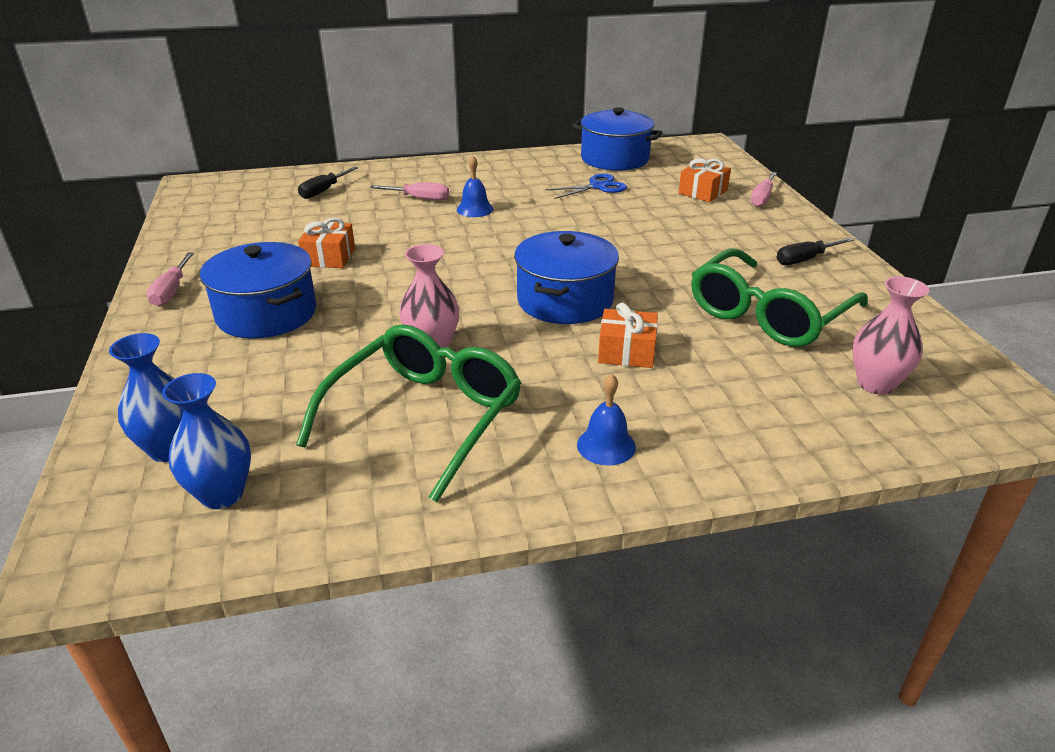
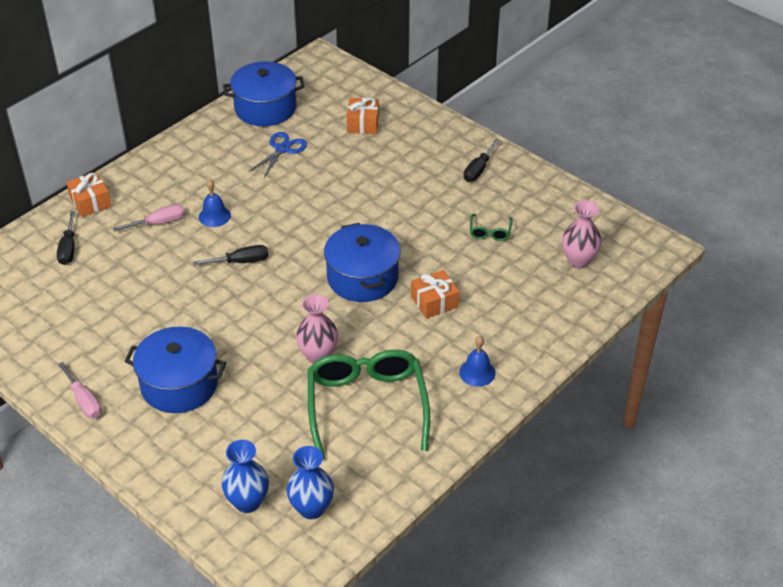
camera: 35 degrees left, 10 degrees up
(329, 257) = (160, 315): orange gift -> orange gift (90, 202)
(455, 246) = (241, 262): none -> black screwdriver
(762, 198) = (408, 113): pink screwdriver -> none
(767, 315) = (490, 232): green glasses -> green glasses, size x0.41

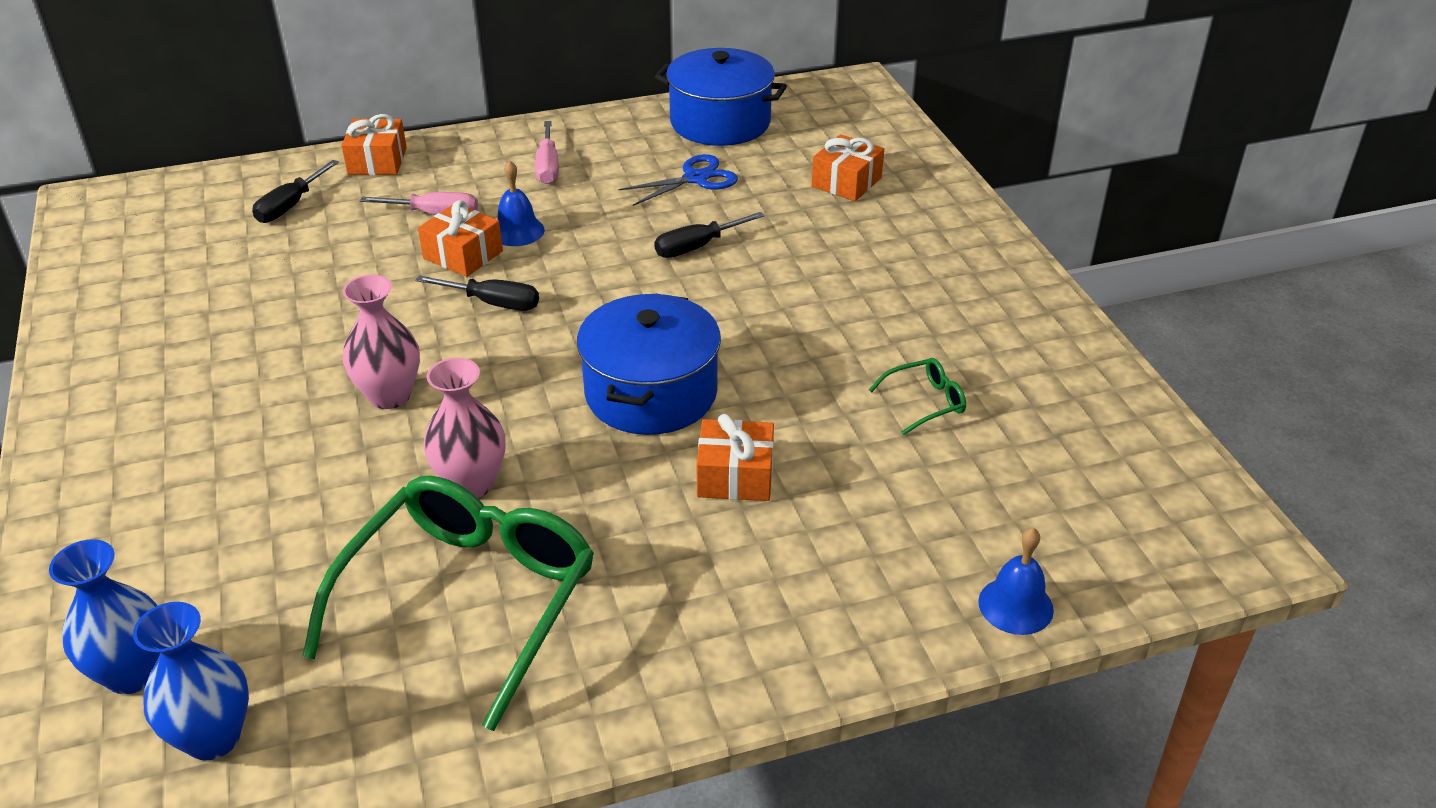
camera: 30 degrees right, 5 degrees down
(84, 401) = (90, 408): pink screwdriver -> pink screwdriver (548, 167)
(179, 384) = (233, 440): blue pot -> none
(198, 241) = (463, 255): none -> orange gift
(477, 372) = (708, 628): blue bell -> blue bell (1015, 605)
(478, 170) = (982, 302): black screwdriver -> black screwdriver (697, 247)
(490, 232) = (925, 402): green glasses -> green glasses turned 150 degrees counterclockwise
(578, 260) = (1057, 509): pink vase -> pink vase (390, 395)

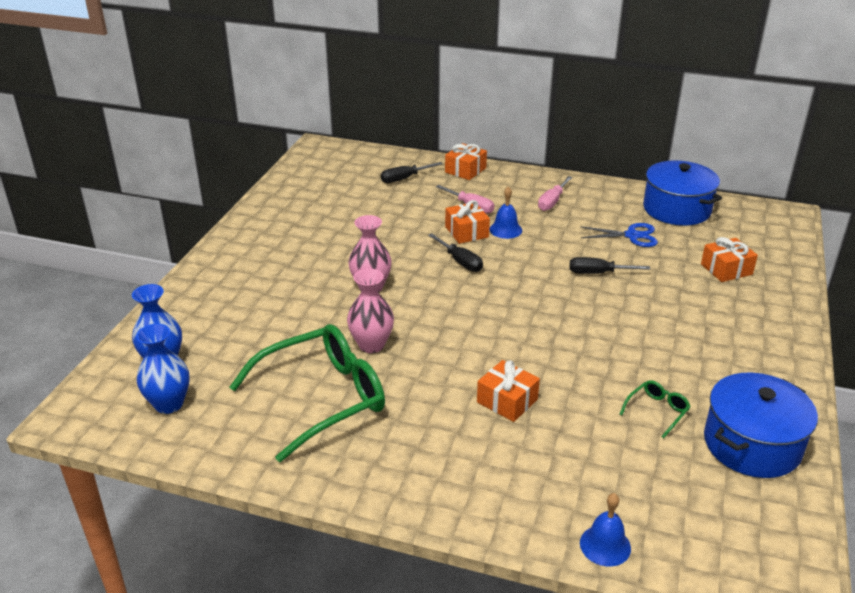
camera: 35 degrees right, 5 degrees down
(651, 393) = (501, 339): blue pot -> blue pot (752, 444)
(925, 402) = (657, 411): green glasses -> green glasses turned 60 degrees counterclockwise

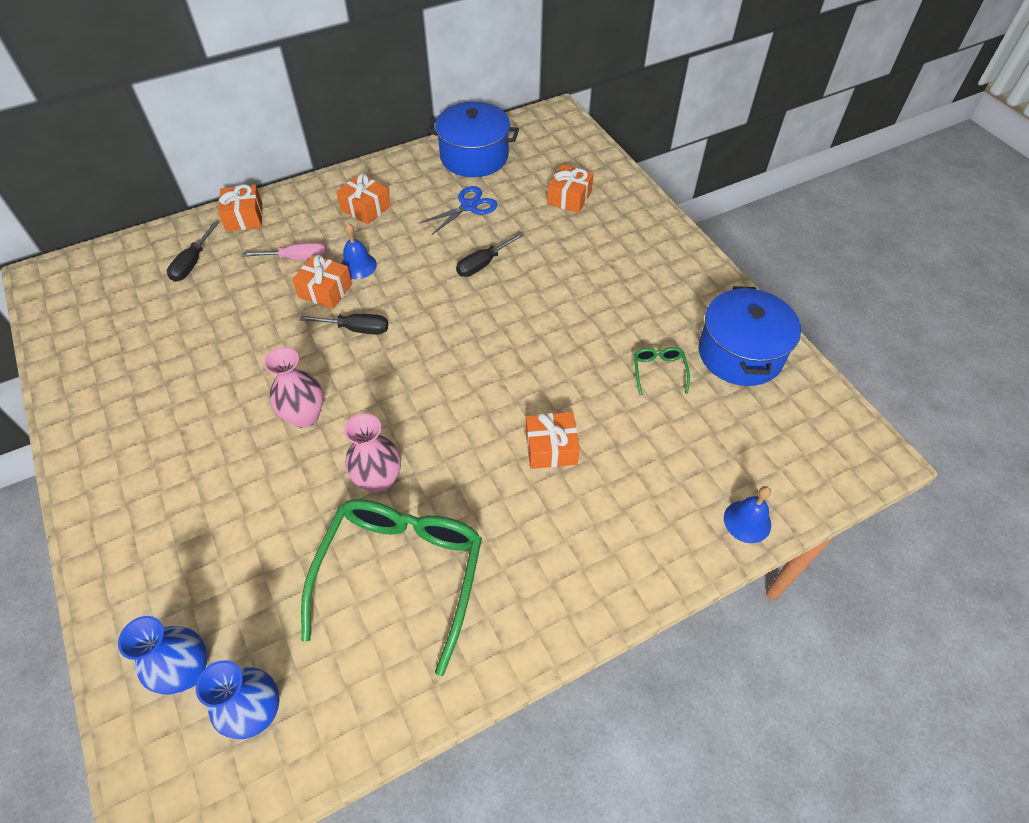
camera: 45 degrees left, 20 degrees up
(552, 202) = (365, 208): pink screwdriver -> orange gift

